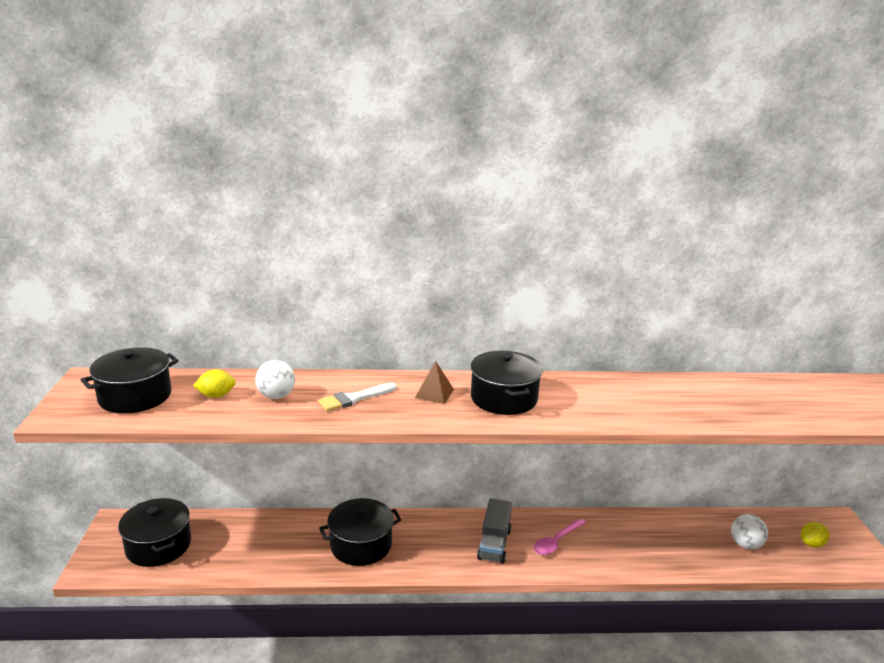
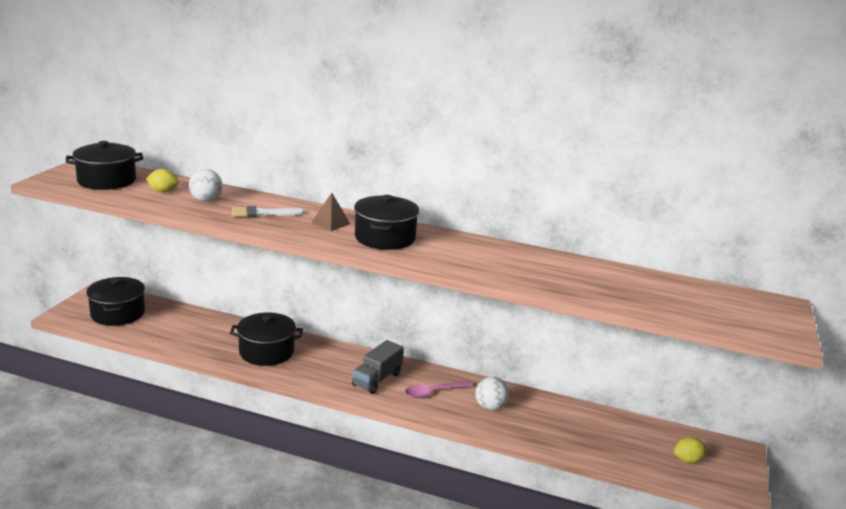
camera: 20 degrees right, 0 degrees up
(745, 544) = (616, 442): white ball -> white ball (490, 407)

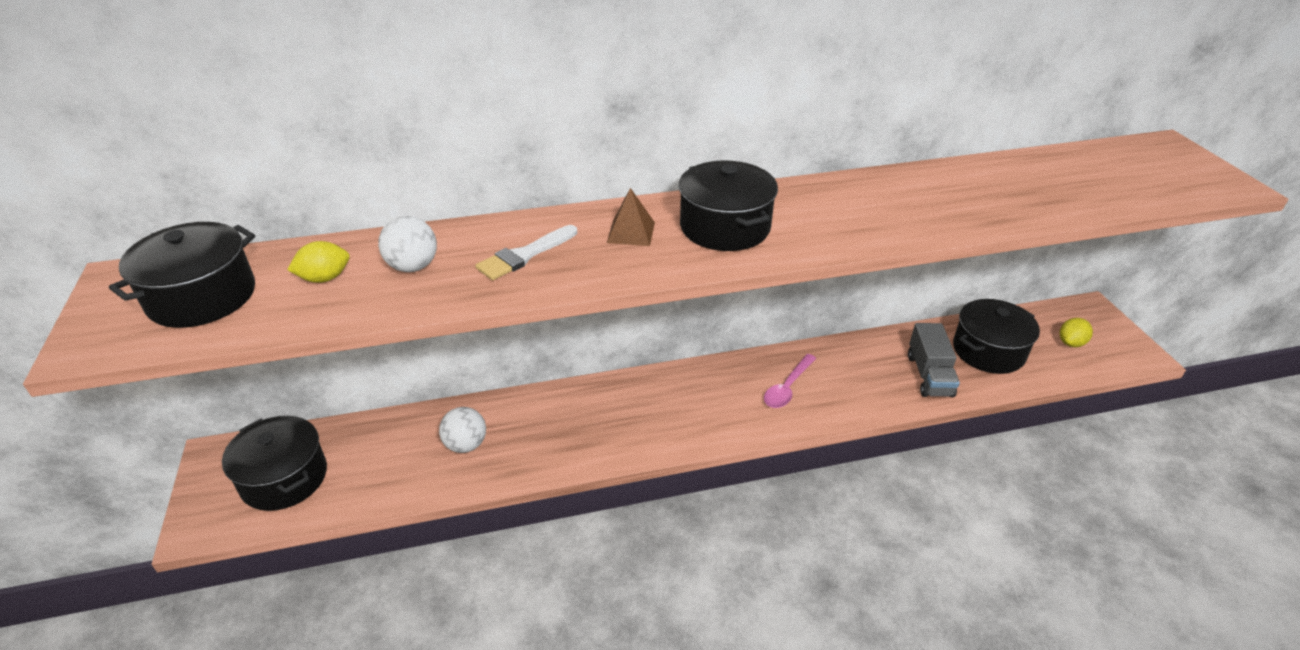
camera: 30 degrees left, 15 degrees up
(266, 352) = (551, 432): black pot -> black pot (988, 351)
(377, 379) = (715, 403): grey truck -> grey truck (929, 375)
(490, 407) = (857, 376): white ball -> white ball (466, 445)

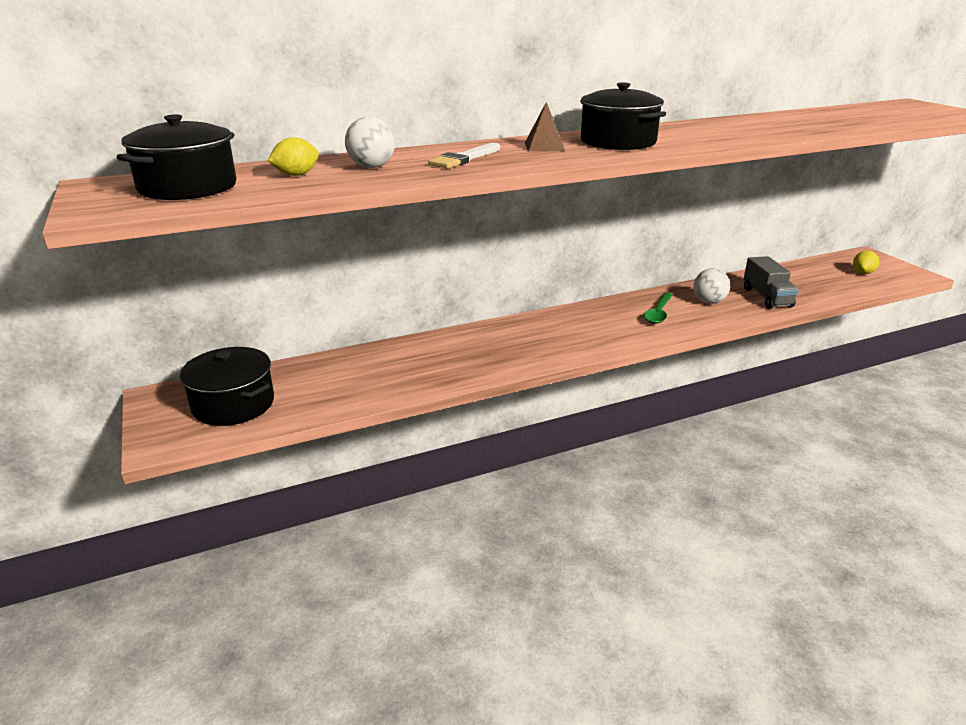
camera: 10 degrees left, 10 degrees down
(466, 445) = (397, 368): white ball -> white ball (708, 302)
(787, 387) = (658, 313): pink spoon -> green spoon
(988, 351) = (804, 281): black pot -> none

